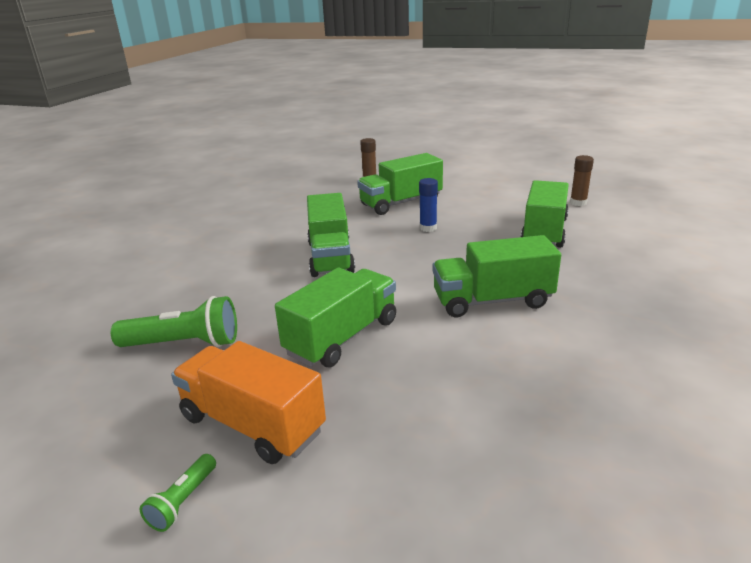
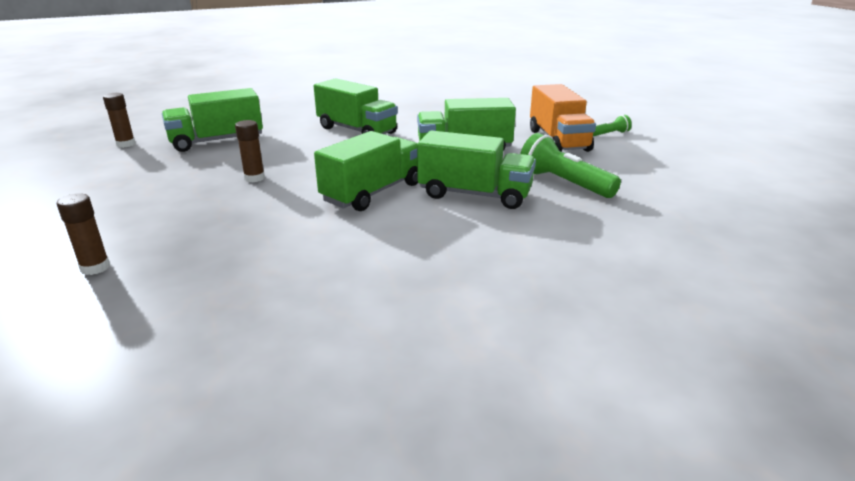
camera: 135 degrees left, 0 degrees up
(401, 203) = (189, 212): green truck -> green truck (474, 194)
(428, 228) = (254, 178): blue glue stick -> brown glue stick

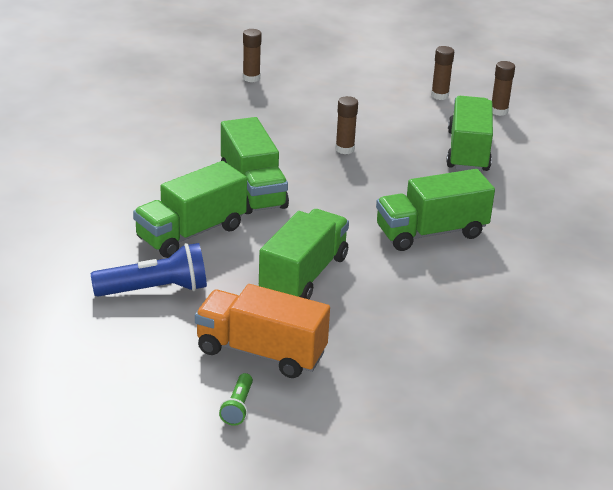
camera: 120 degrees right, 5 degrees up
(101, 168) = (439, 95): none -> brown glue stick
(563, 183) = (155, 290): green flashlight -> blue flashlight

